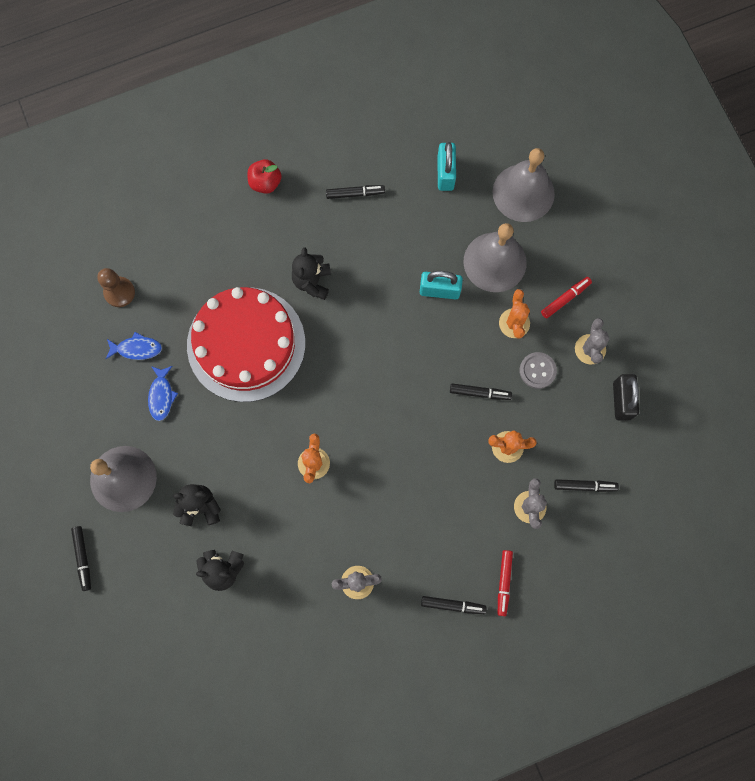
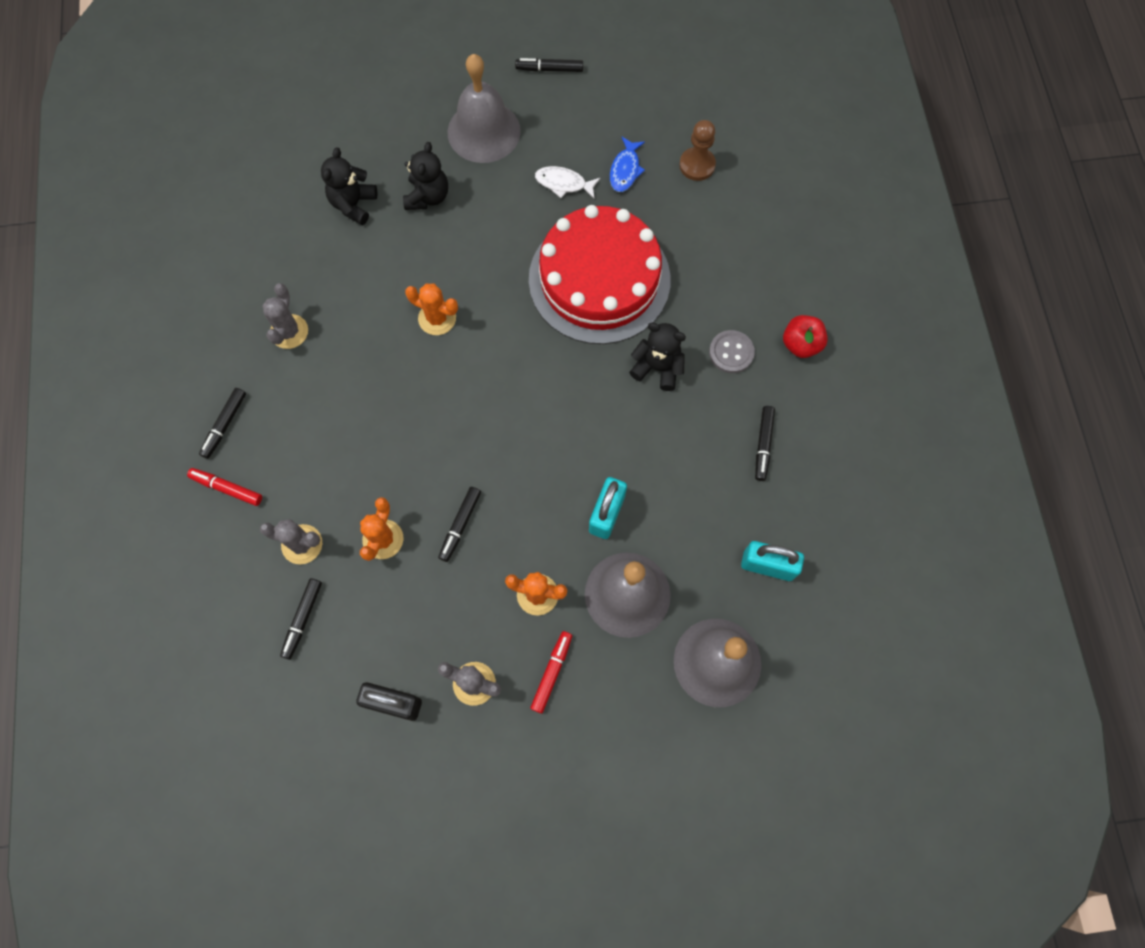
camera: 105 degrees right, 5 degrees down
(83, 558) = (413, 82): black marker -> black marker (549, 69)
(161, 396) = (563, 183): blue fish -> white fish
(537, 370) = (466, 605): grey button -> grey button (731, 352)
(565, 299) = (552, 672): red marker -> red marker turned 135 degrees counterclockwise

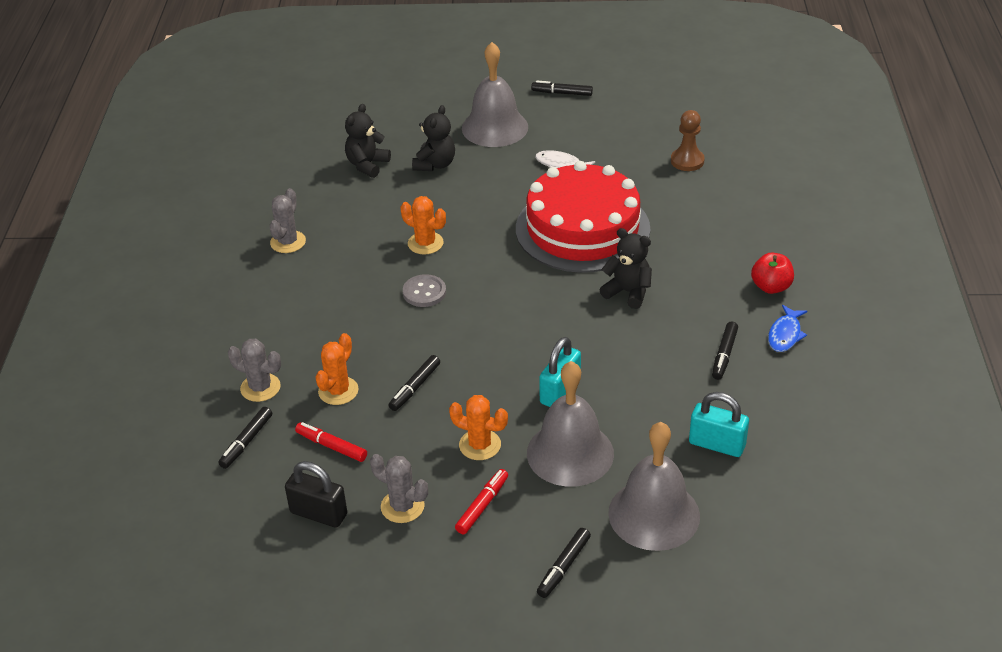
camera: 10 degrees right, 30 degrees down
(224, 425) = (212, 299): black marker -> black marker (563, 567)
(227, 488) = (201, 342): red marker -> red marker (331, 446)
(625, 170) = (619, 160): blue fish -> blue fish (785, 334)
(731, 352) = (701, 287): grey button -> grey button (424, 292)

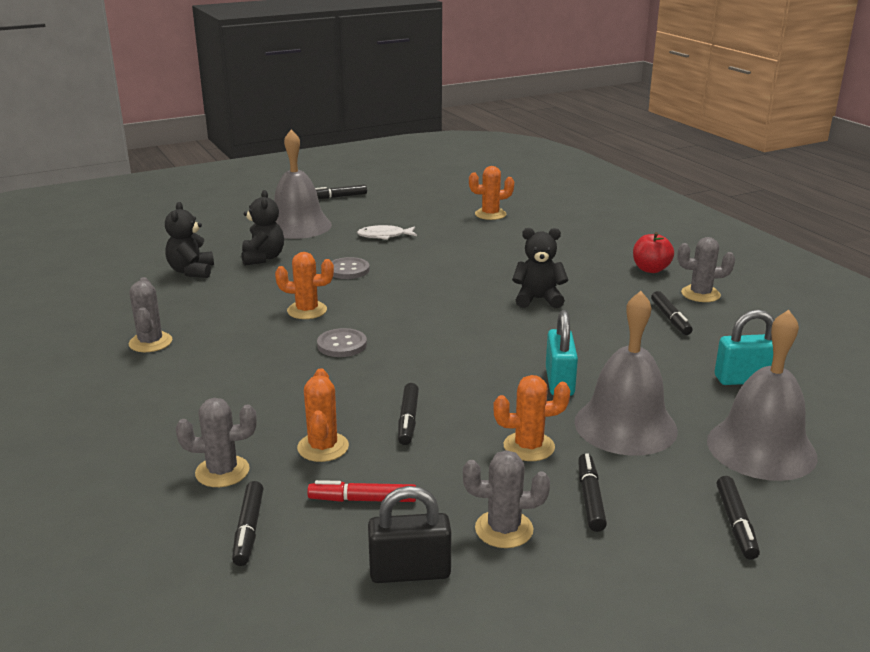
camera: 30 degrees left, 15 degrees down
(482, 506) = (590, 498): red marker -> black marker
(495, 202) = (348, 270): none -> grey button
(582, 229) = (449, 269): red cake -> none
(687, 161) = (490, 214): brown pawn -> orange cactus
(785, 334) = (700, 294): blue fish -> grey cactus

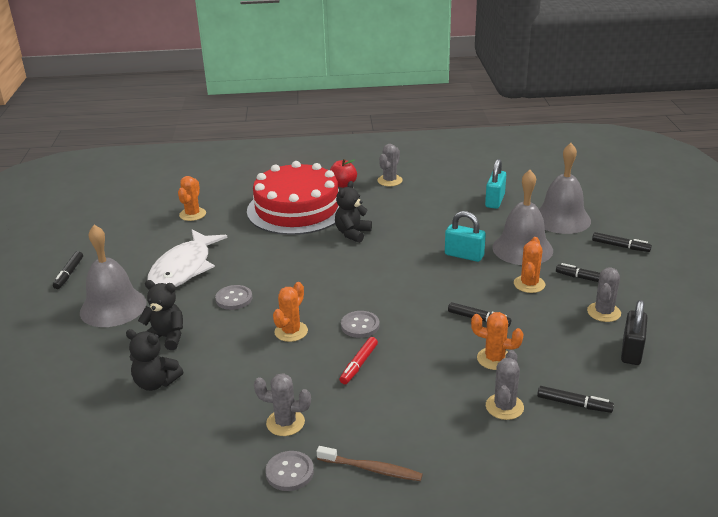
camera: 65 degrees left, 5 degrees up
(75, 361) = (289, 472): none -> grey button
(86, 404) = (372, 469): none -> brown toothbrush
(362, 499) = (559, 354): red marker -> red marker (358, 364)
(384, 236) = (183, 269): white fish -> white fish, size x2.10
(560, 258) = (297, 209): none -> red cake
(670, 319) = (413, 199): black marker -> none

